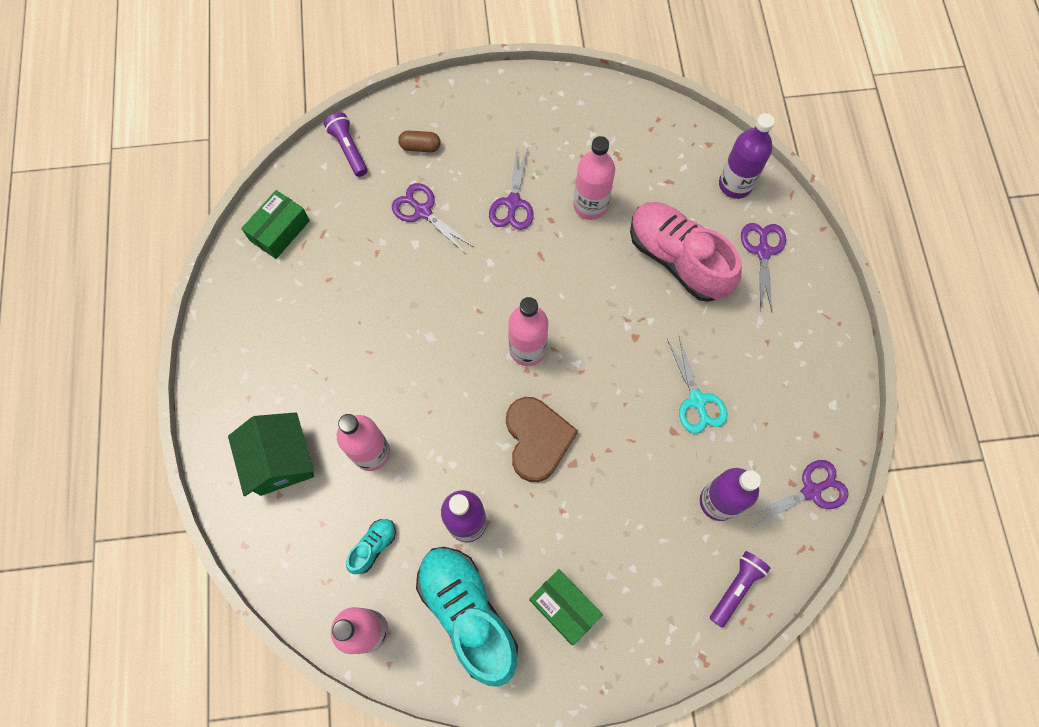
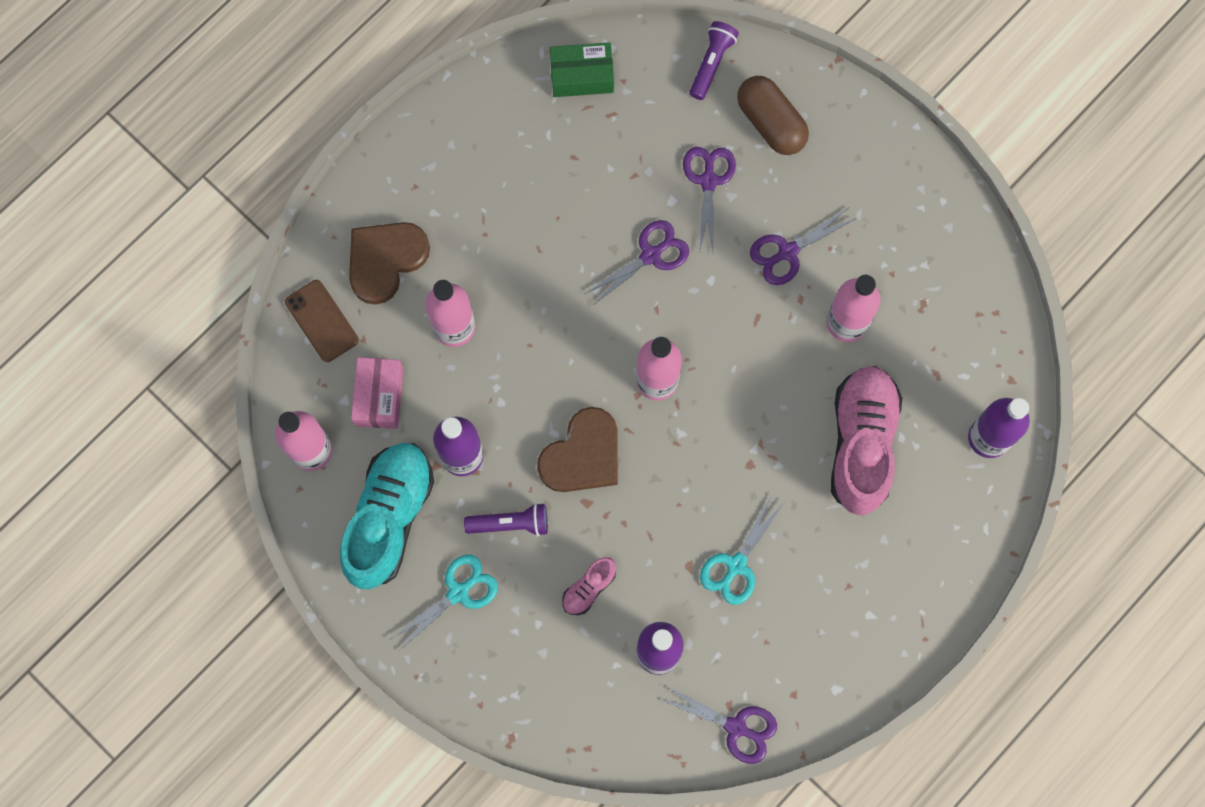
camera: 50 degrees right, 5 degrees up
(280, 461) = (385, 260): green house -> brown heart
(281, 543) = (321, 321): none -> brown phone
(373, 546) = (379, 397): turquoise shoe -> pink box
(420, 146) = (771, 123): brown capsule -> brown capsule, size x1.77
(564, 607) = (458, 592): green box -> turquoise scissors
(635, 512) = (589, 588): none -> pink shoe
(736, 588) = (594, 723): purple flashlight -> purple flashlight (510, 523)
(763, 251) = (939, 515): purple scissors -> purple scissors (651, 255)

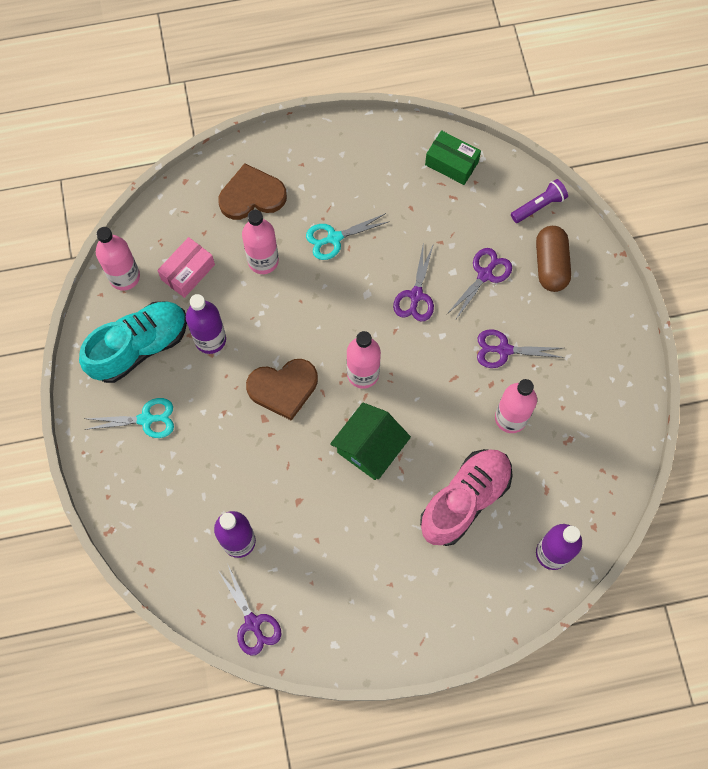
camera: 35 degrees right, 5 degrees down
(321, 321) = (188, 206): brown phone -> none
(510, 523) = (208, 399): purple flashlight -> none
(589, 588) = (226, 472): pink shoe -> none
(651, 255) = (416, 296): purple scissors -> purple scissors turned 105 degrees clockwise
(723, 456) = (370, 448): none -> green house
(736, 565) = (328, 521): turquoise scissors -> turquoise scissors (333, 238)

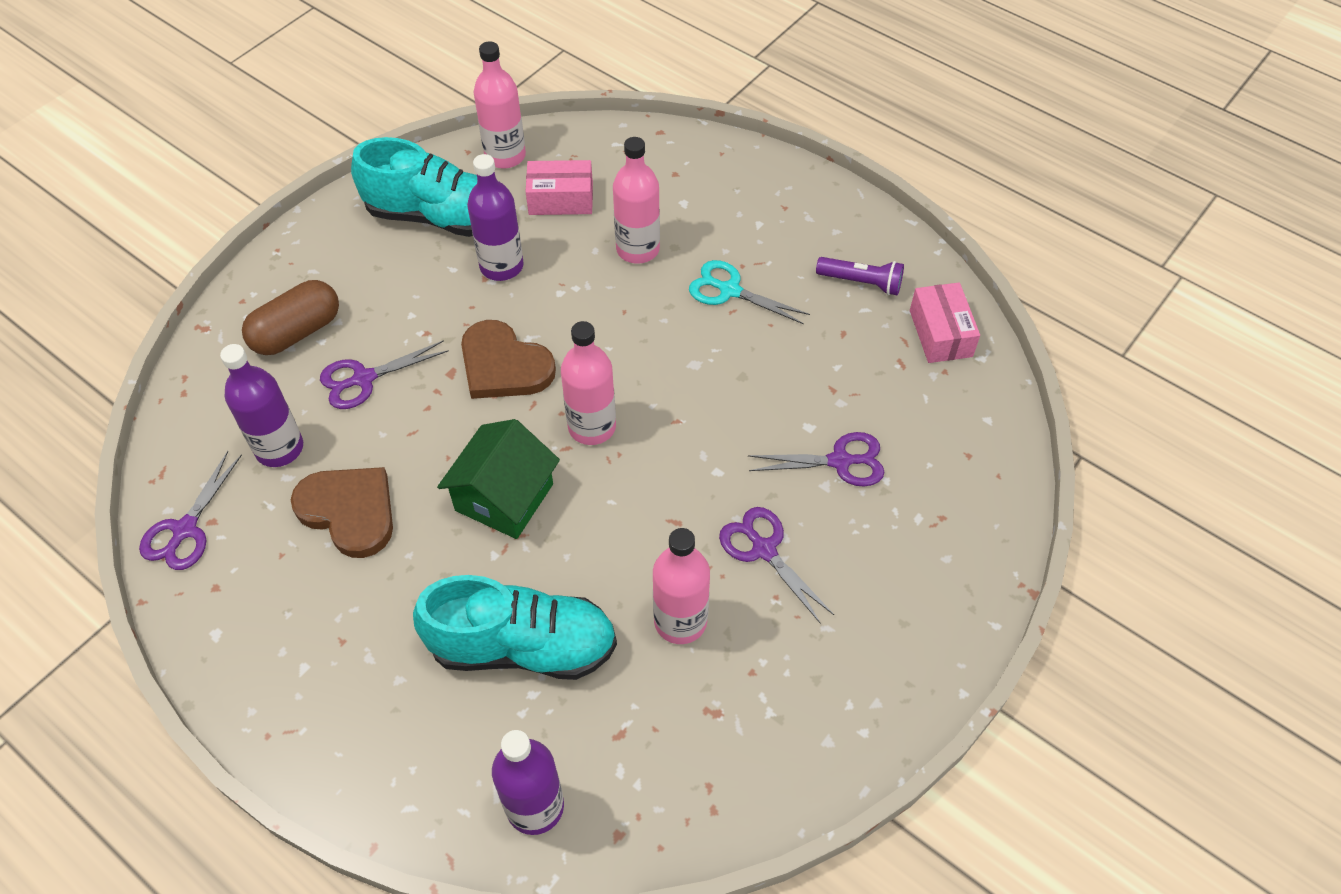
camera: 50 degrees right, 15 degrees down
(146, 419) = (359, 275): turquoise scissors -> none
(252, 195) = (702, 191): brown heart -> brown heart (349, 511)
(370, 448) = (504, 497): green house -> green house turned 60 degrees counterclockwise
(416, 296) = (740, 411): purple scissors -> purple scissors (363, 379)
(451, 163) = (940, 333): green box -> pink box
(465, 500) = (523, 646): pink shoe -> turquoise shoe
(539, 206) = (989, 455): purple flashlight -> purple flashlight (861, 282)
(550, 265) = (928, 522): brown capsule -> brown capsule (297, 332)

